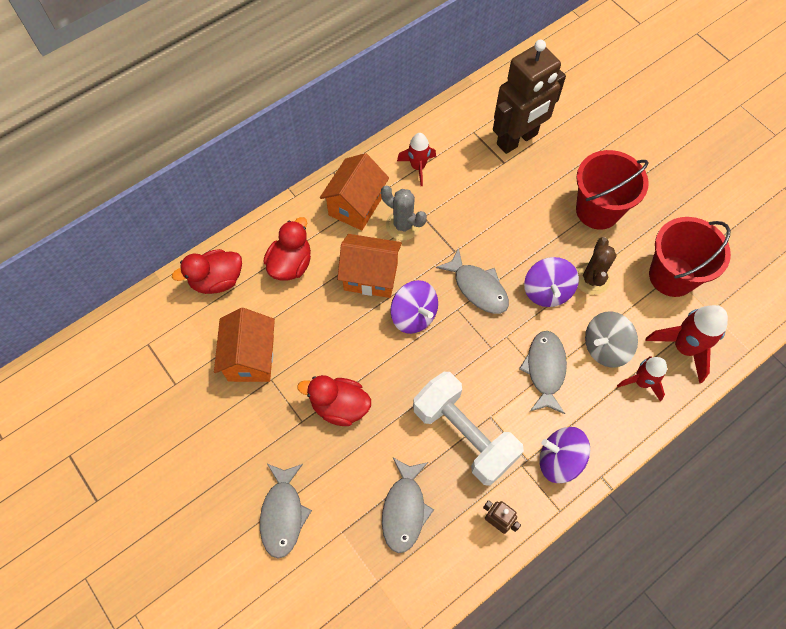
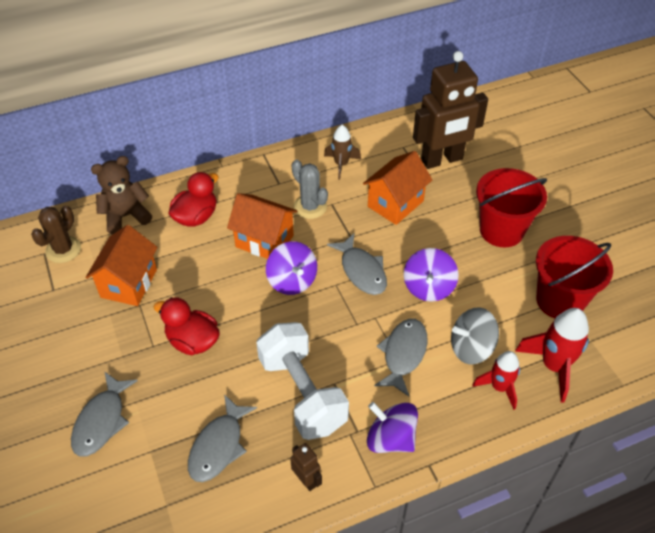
camera: 15 degrees right, 15 degrees down
(217, 280) = (126, 216): red duck -> brown teddy bear
(356, 205) = (273, 183): orange house -> orange house (395, 204)
(418, 167) = (341, 164): red rocket -> brown rocket
(591, 279) = (476, 286): brown cactus -> brown cactus (63, 250)

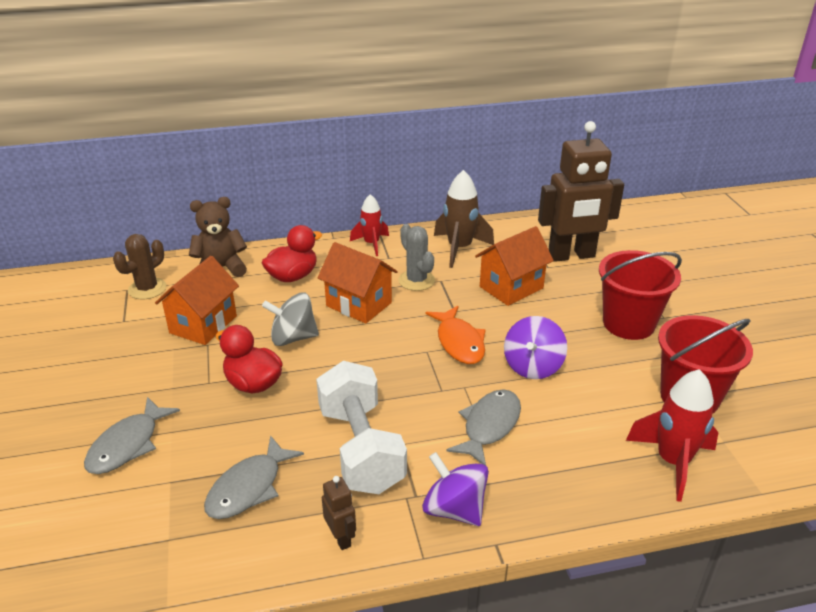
camera: 10 degrees right, 15 degrees down
(292, 281) = (379, 342): purple spinning top -> none
(341, 164) = (459, 248): brown rocket -> brown rocket, size x1.53
(362, 271) = (459, 342): grey fish -> orange fish
(471, 348) = (572, 430): grey spinning top -> grey spinning top (293, 338)
(499, 387) = (600, 474): red rocket -> red rocket (371, 244)

